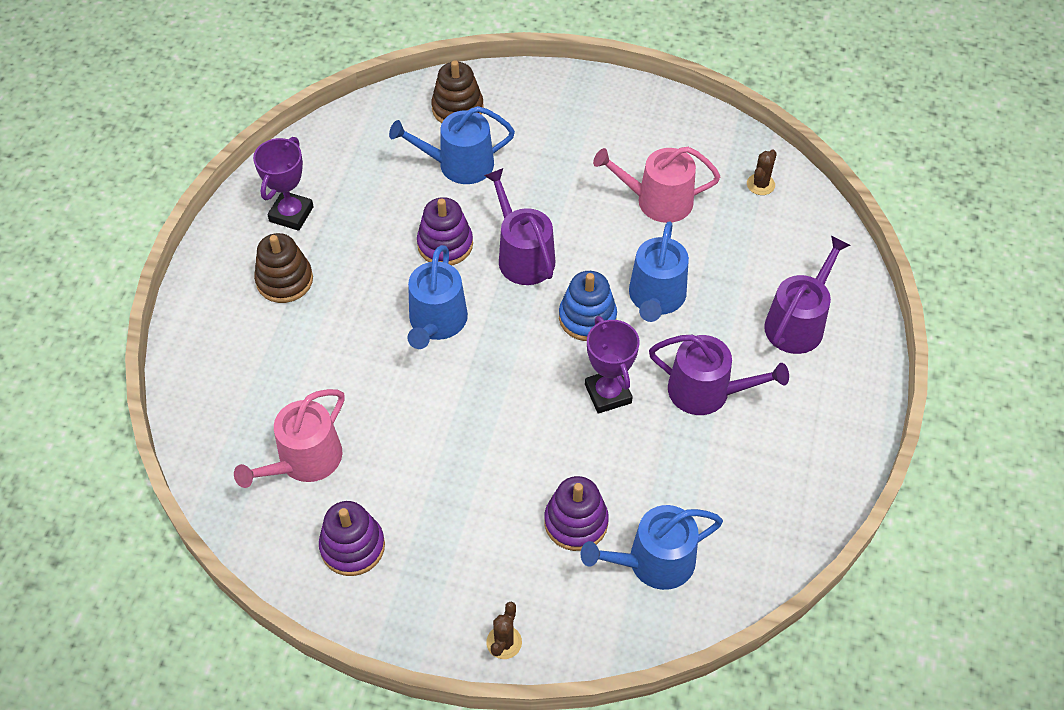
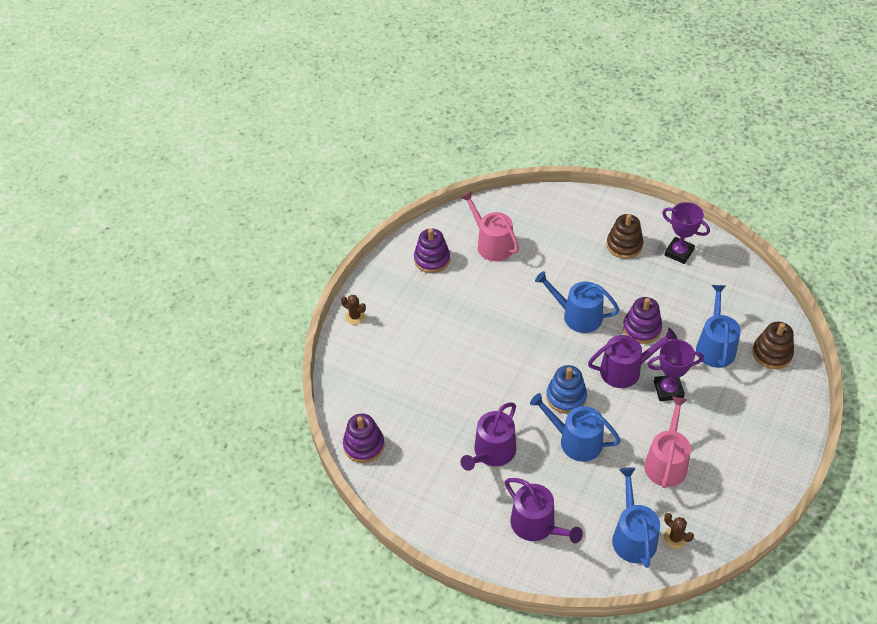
camera: 105 degrees right, 5 degrees down
(576, 522) = (417, 362): purple stacking toy -> purple stacking toy (364, 445)
(608, 394) = (503, 396): purple trophy -> purple trophy (668, 390)
(653, 562) = (380, 395): blue watering can -> blue watering can (633, 536)

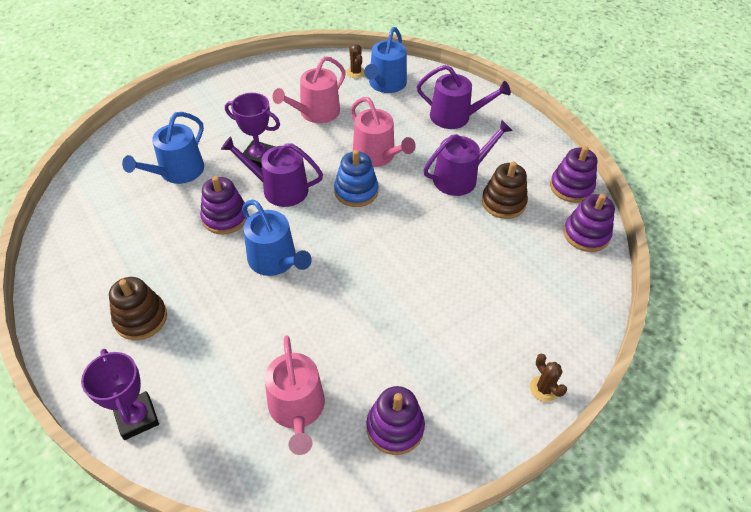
camera: 155 degrees left, 0 degrees up
(392, 490) = (571, 187): none -> purple stacking toy
(537, 525) = (455, 117): purple watering can -> purple watering can turned 120 degrees clockwise
(575, 441) = (377, 155): blue watering can -> pink watering can
(679, 252) = (94, 277): purple trophy -> purple trophy (137, 418)
(772, 353) = (138, 145): brown stacking toy -> brown stacking toy (503, 202)

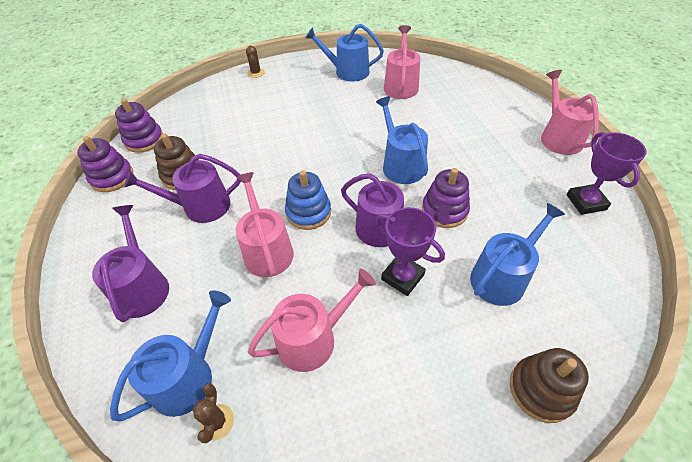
camera: 160 degrees left, 0 degrees up
(72, 343) = (558, 137): none -> pink watering can
(137, 418) = (499, 95): purple trophy -> purple trophy (586, 202)
(141, 318) = (510, 144): brown stacking toy -> brown stacking toy (541, 390)
(395, 427) = (347, 71): purple stacking toy -> blue watering can
(455, 117) = (142, 287): purple watering can -> purple watering can turned 45 degrees clockwise

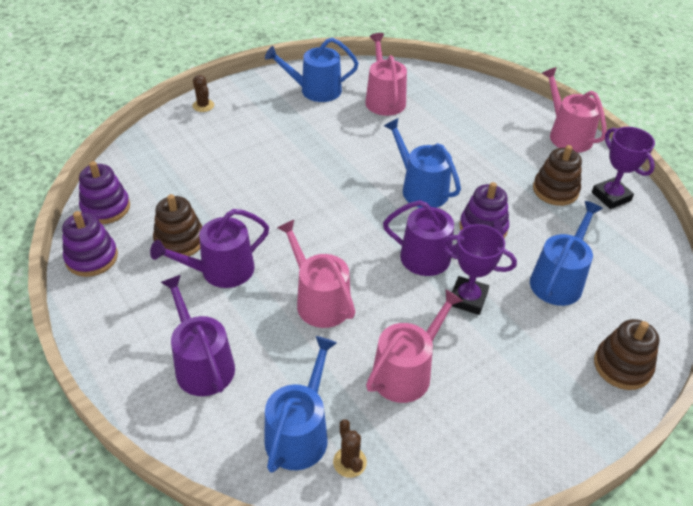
camera: 20 degrees left, 5 degrees down
(308, 212) = (345, 255): blue stacking toy -> none
(529, 187) = (555, 190): none -> brown stacking toy

